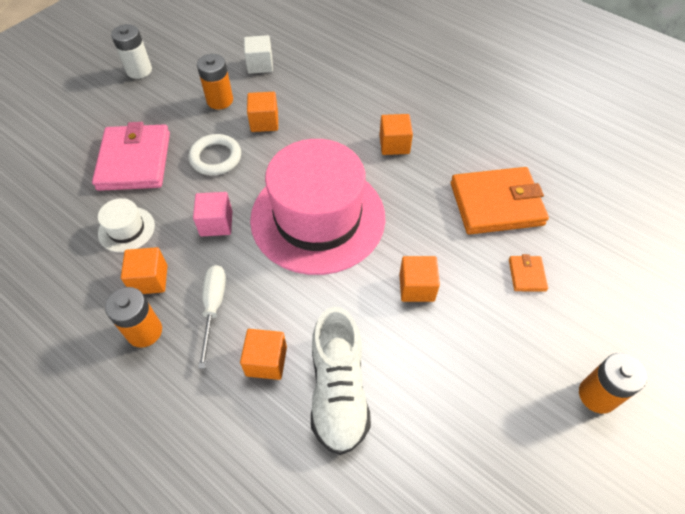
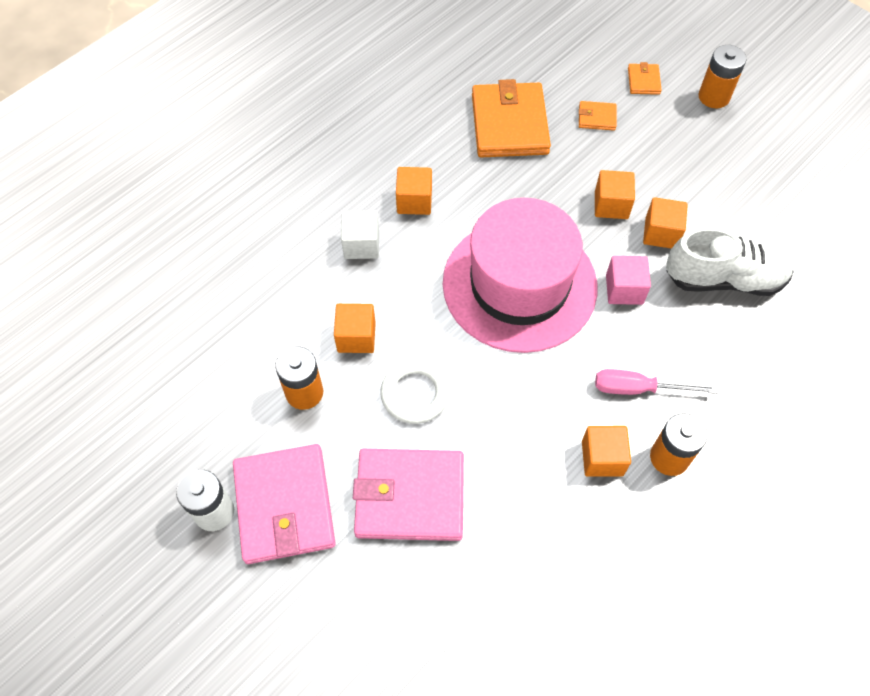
camera: 85 degrees left, 5 degrees up
(126, 229) = (527, 493): white hat -> none
(138, 100) = (284, 505): none -> pink wallet
(213, 308) = (638, 389): white screwdriver -> pink screwdriver
(216, 223) = (523, 390): pink cube -> pink cube (624, 289)
(260, 65) = (237, 342): white cube -> white cube (361, 245)
(266, 361) = (698, 338): orange cube -> orange cube (661, 233)
(594, 320) = (643, 81): none -> orange wallet

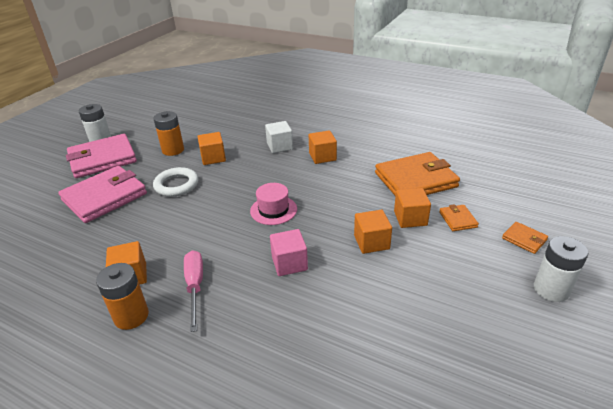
camera: 75 degrees right, 25 degrees down
(410, 496) = (105, 197): pink wallet -> pink wallet turned 60 degrees clockwise
(519, 285) = (273, 210): pink hat -> pink hat, size x0.41
(643, 81) = (524, 239): orange wallet -> orange wallet turned 60 degrees clockwise
(661, 233) = (358, 276): orange cube -> orange cube (410, 218)
(714, 97) = (551, 289): orange battery -> white battery
(724, 279) = (327, 328): white shoe -> none

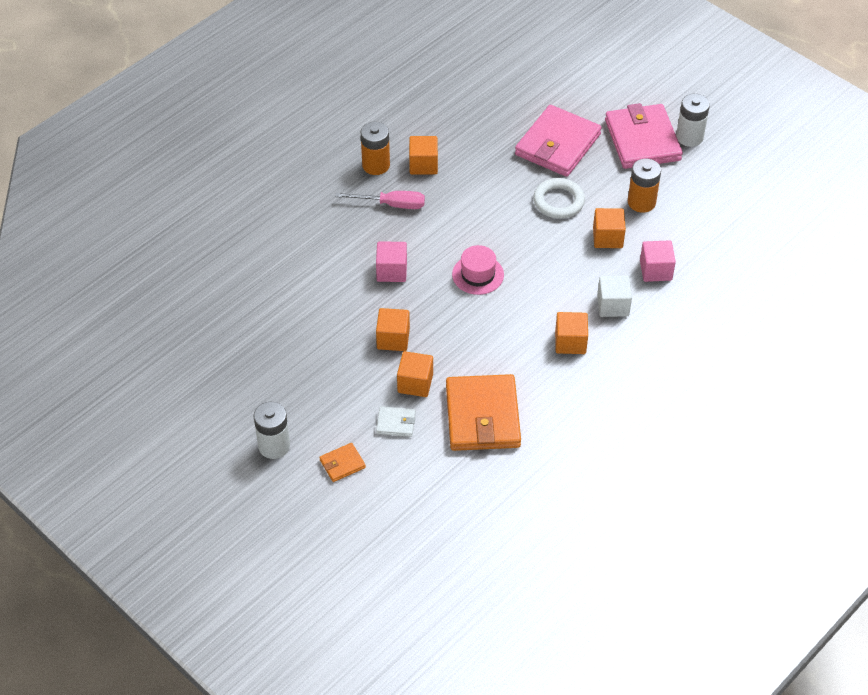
camera: 105 degrees right, 15 degrees up
(105, 197) = (557, 144): pink wallet -> pink wallet turned 60 degrees clockwise
(240, 136) = (655, 270): none -> pink cube
(458, 219) = (396, 423): orange wallet -> white wallet

